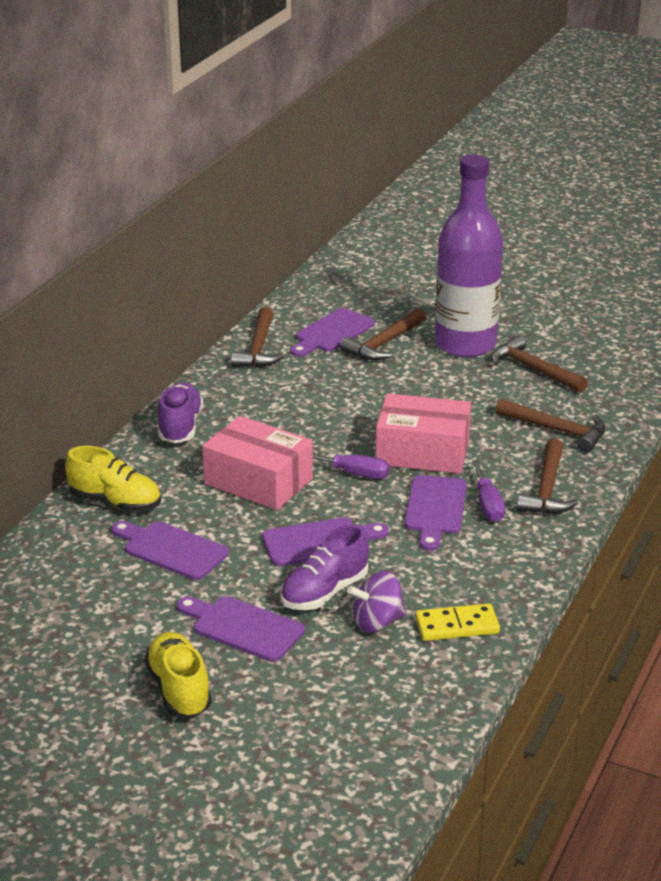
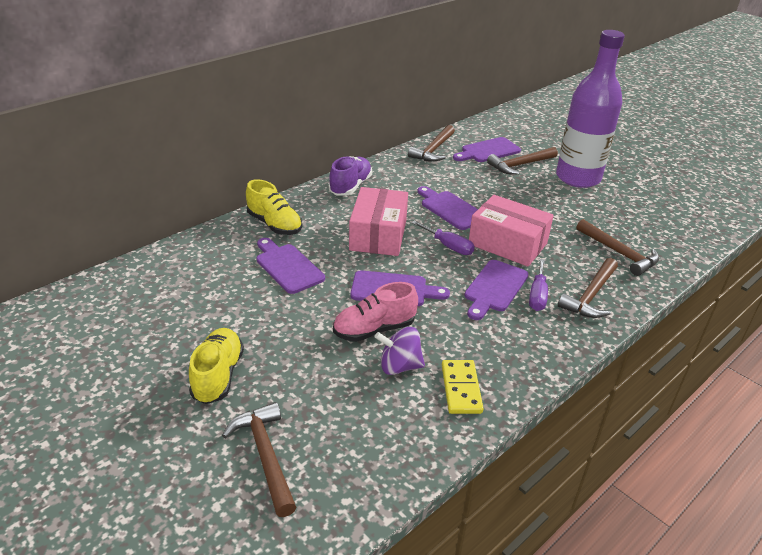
camera: 20 degrees right, 5 degrees up
(243, 627) = (297, 340): purple cutting board -> purple cutting board (450, 209)
(258, 481) = (378, 235): pink box -> pink box turned 45 degrees clockwise
(324, 592) = (374, 329): purple shoe -> pink shoe
(457, 626) = (461, 389): yellow domino -> yellow domino turned 75 degrees clockwise
(533, 370) = (621, 206): brown hammer -> brown hammer (265, 456)

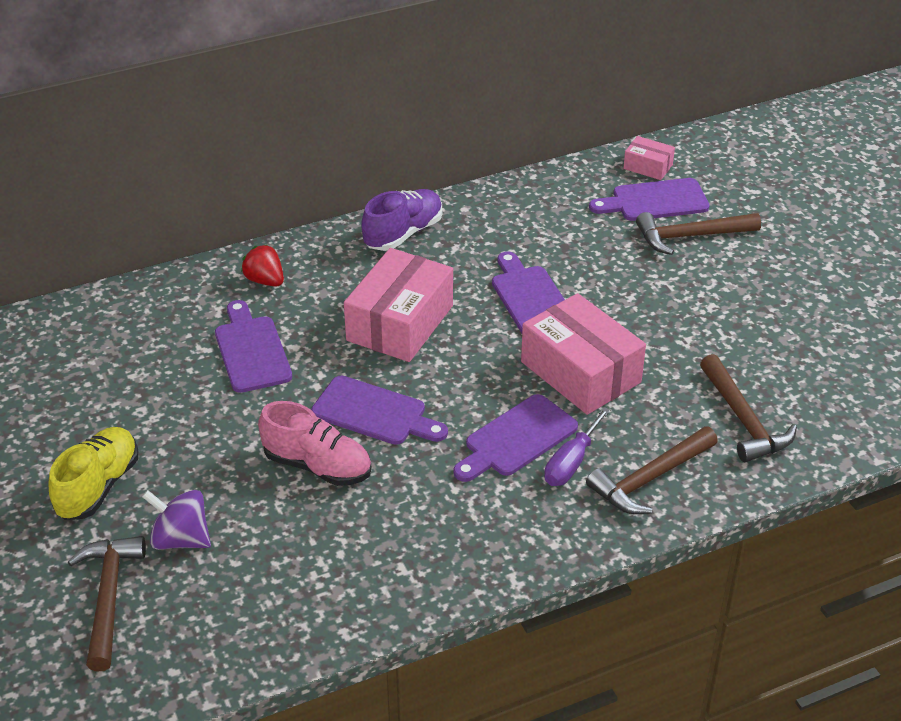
camera: 20 degrees right, 5 degrees up
(274, 224) = (265, 280): yellow shoe -> red strawberry
(374, 329) = (317, 466): pink shoe -> pink shoe turned 150 degrees counterclockwise
(399, 366) = (322, 523): purple spinning top -> purple spinning top (181, 539)
(433, 150) = (567, 186): brown hammer -> none
(448, 246) = (490, 360): purple screwdriver -> none
(461, 389) = (384, 571): yellow domino -> none
(472, 135) = (648, 167): none -> pink box
(578, 178) = (771, 276): purple bottle -> none

